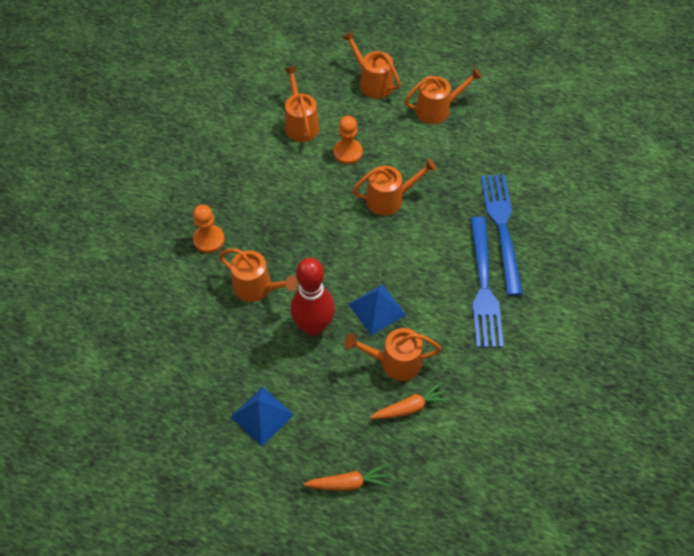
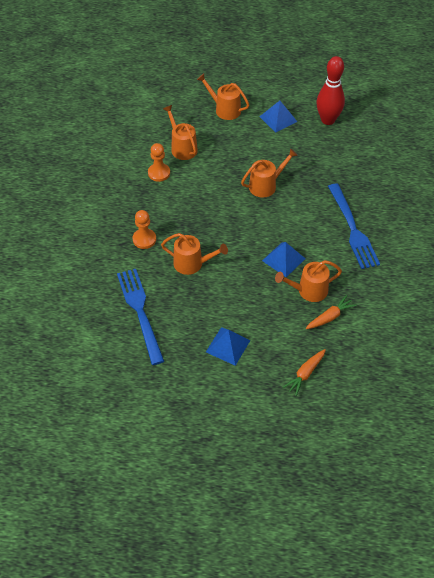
camera: 15 degrees left, 5 degrees down
(313, 326) = (243, 280): red bowling pin -> red bowling pin (328, 120)
(348, 152) = (224, 160): orange pawn -> orange pawn (159, 173)
(349, 483) = (305, 374): orange carrot -> orange carrot turned 150 degrees clockwise
(437, 109) = (278, 119): orange watering can -> blue pyramid
(501, 227) = (351, 188): blue fork -> blue fork (140, 311)

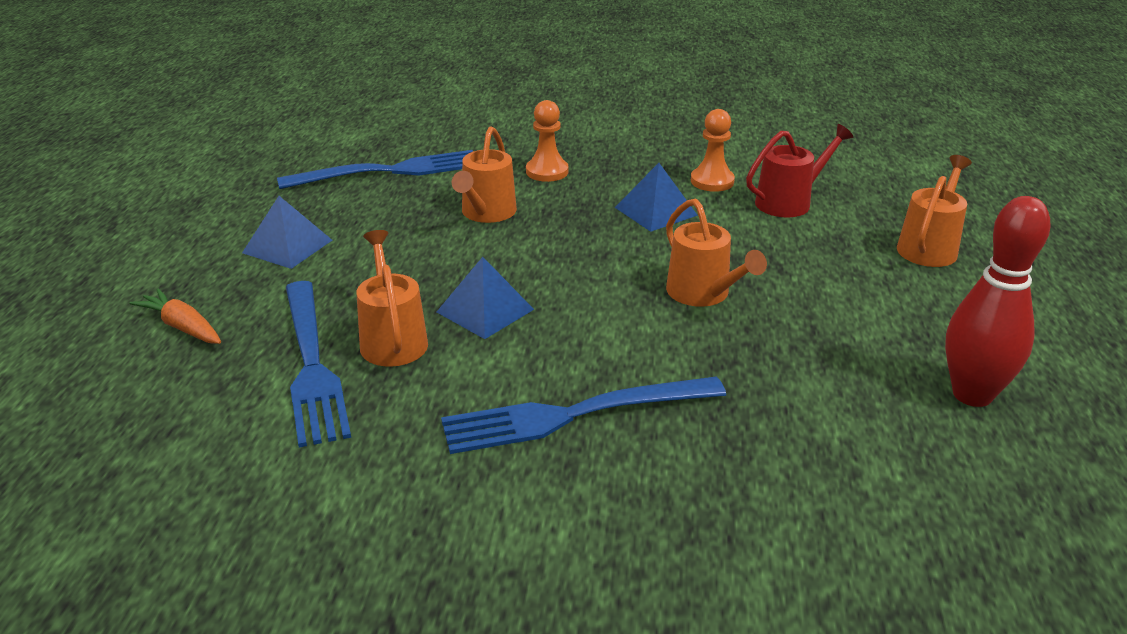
camera: 90 degrees right, 20 degrees down
(182, 147) = (789, 202): orange watering can -> red watering can
(278, 119) = (934, 315): blue pyramid -> blue pyramid (655, 211)
(330, 317) = (312, 365): orange carrot -> blue fork

